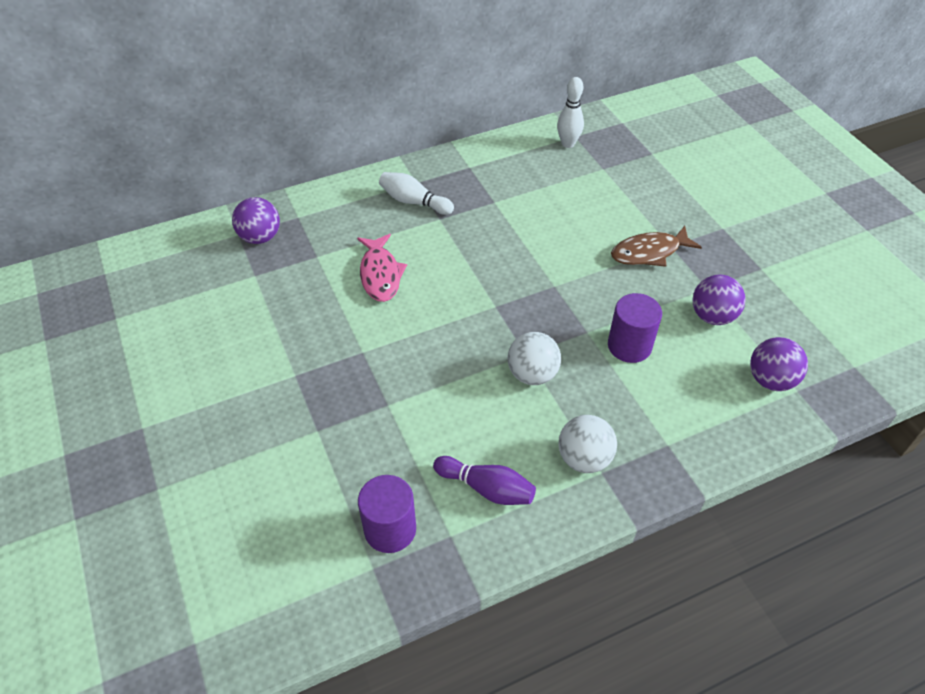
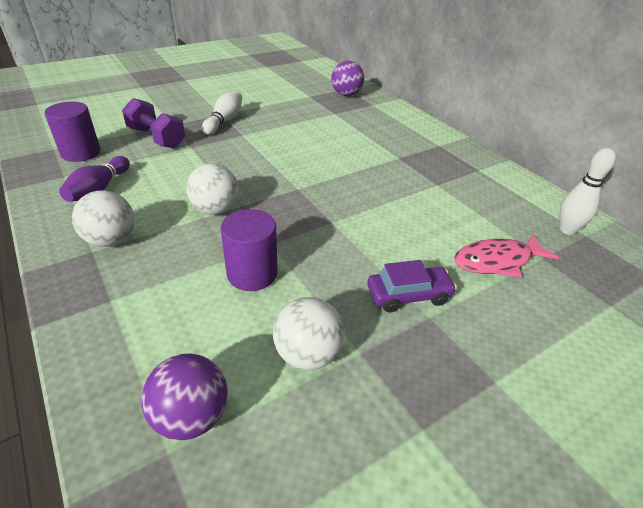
camera: 80 degrees right, 10 degrees down
(358, 445) = (156, 138): none -> purple dumbbell
(380, 274) = (322, 136): pink fish -> pink fish (497, 261)
(414, 202) = (413, 145): white bowling pin -> white bowling pin (224, 121)
(649, 252) = (408, 295): brown fish -> purple car
(712, 316) = (308, 354): purple ball -> white ball

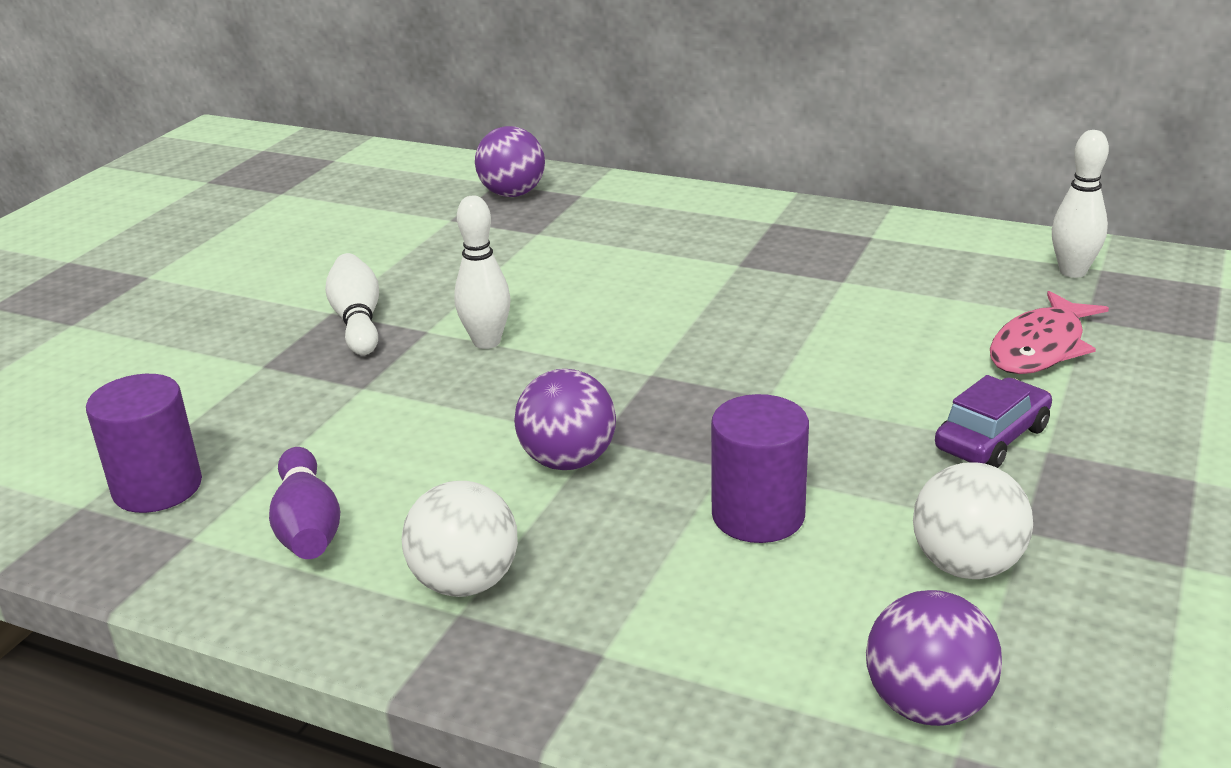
camera: 30 degrees left, 10 degrees down
(156, 138) = (272, 400): purple dumbbell -> none
(215, 209) = (568, 461): white ball -> purple ball
(255, 148) = (487, 342): none -> white bowling pin

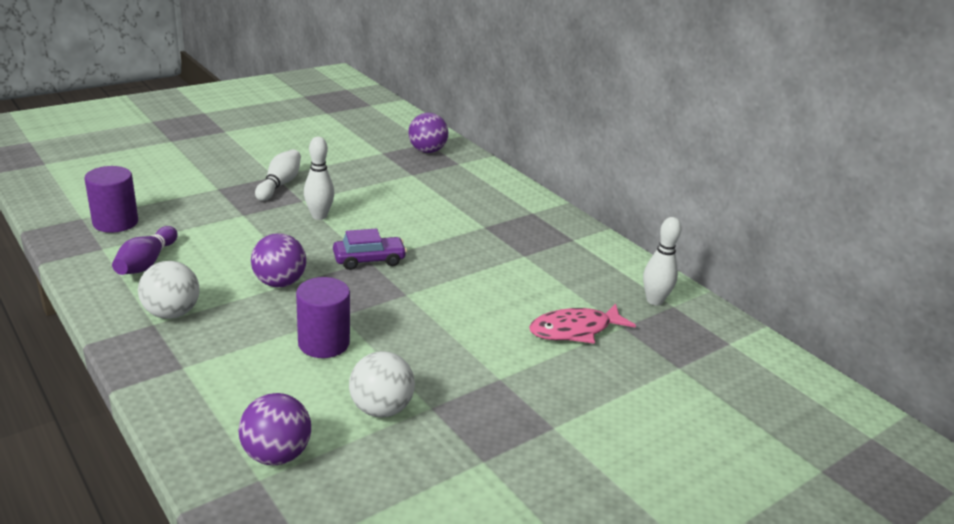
camera: 25 degrees right, 0 degrees up
(992, 438) = (481, 360): purple car -> purple car (369, 260)

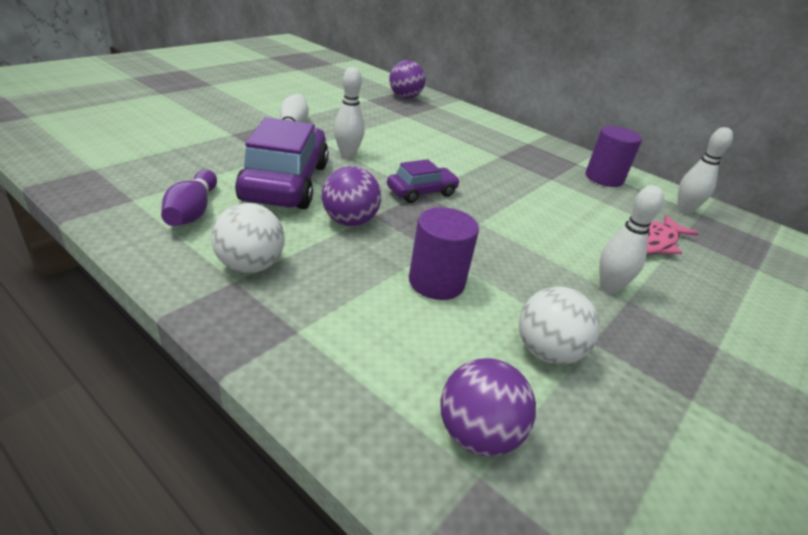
camera: 15 degrees left, 5 degrees up
(115, 222) = (136, 171): purple cylinder -> purple cylinder (604, 178)
(242, 241) = (285, 182): none -> purple car
(489, 365) = (609, 287): none -> white bowling pin

